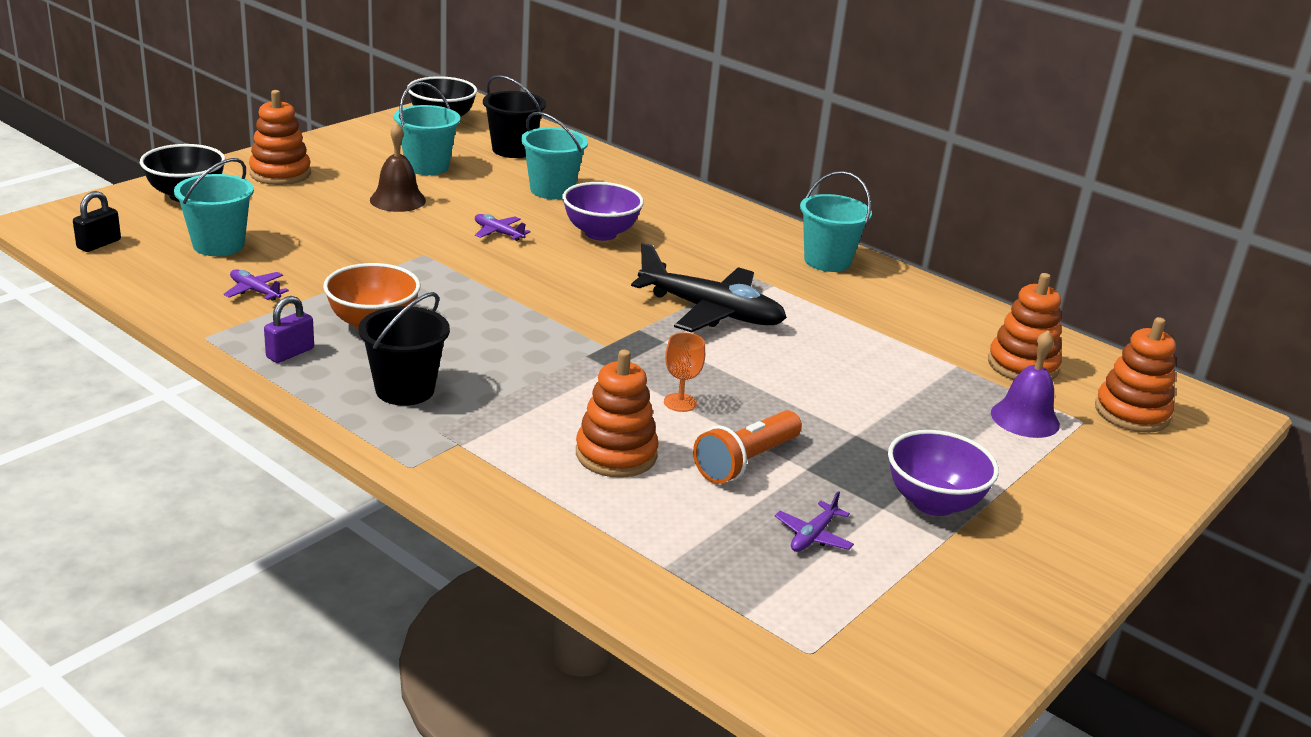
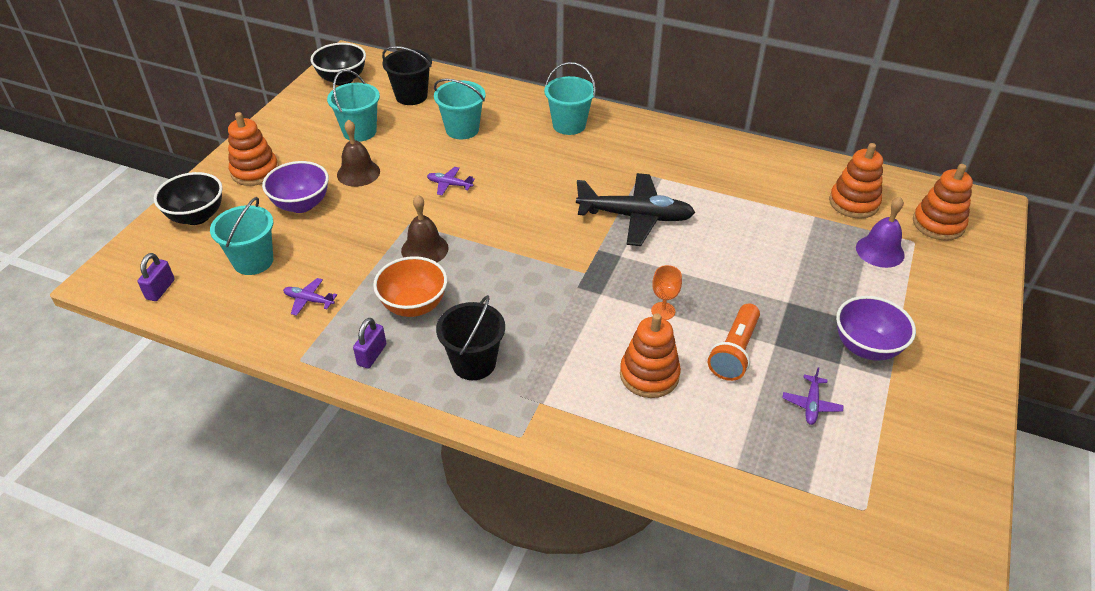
camera: 15 degrees left, 15 degrees up
(99, 244) = (160, 289): black padlock -> purple padlock
(424, 280) = (424, 249): none -> brown bell
(600, 233) = (520, 163): purple bowl -> purple bowl (301, 204)
(827, 261) = (683, 143): turquoise bucket -> turquoise bucket (569, 125)

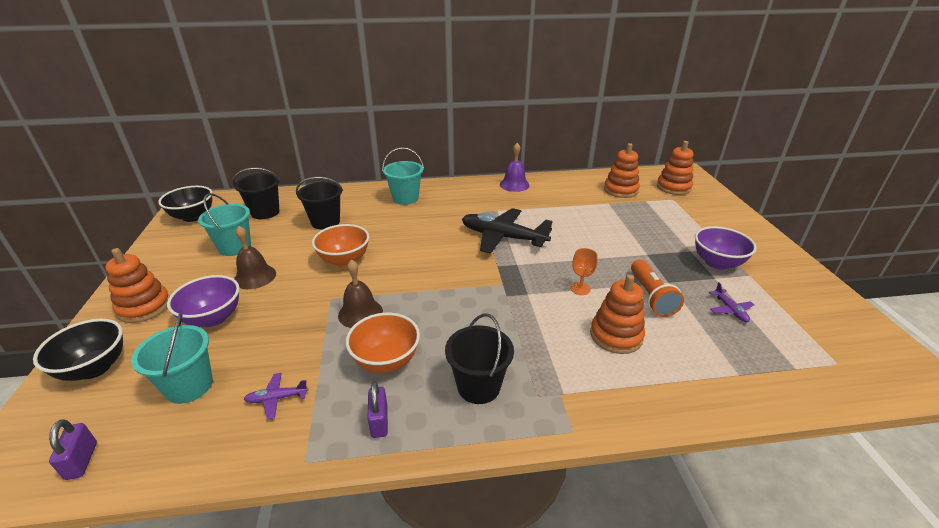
camera: 30 degrees left, 10 degrees down
(449, 184) = (344, 260): purple plane -> orange bowl
(462, 129) = (325, 222): turquoise bucket -> black bucket
(635, 217) = (503, 237): black plane -> black plane turned 135 degrees counterclockwise
(880, 251) = (662, 209): purple bell -> purple bell (514, 185)

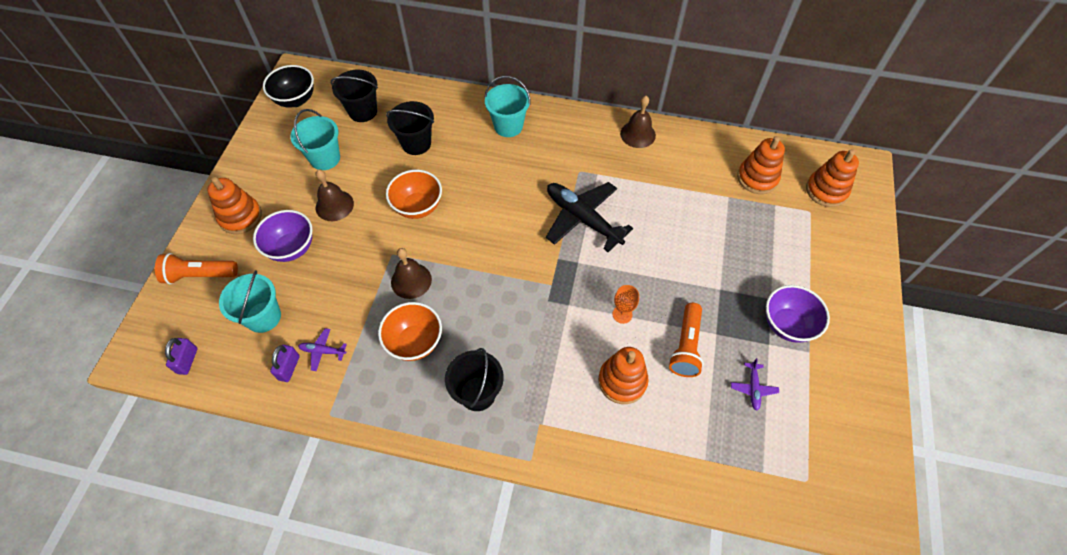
camera: 20 degrees right, 25 degrees up
(94, 368) = (200, 275): black bowl -> orange flashlight
(379, 421) = (390, 399): purple padlock -> purple padlock (289, 368)
(514, 185) = (637, 134): purple bell -> brown bell

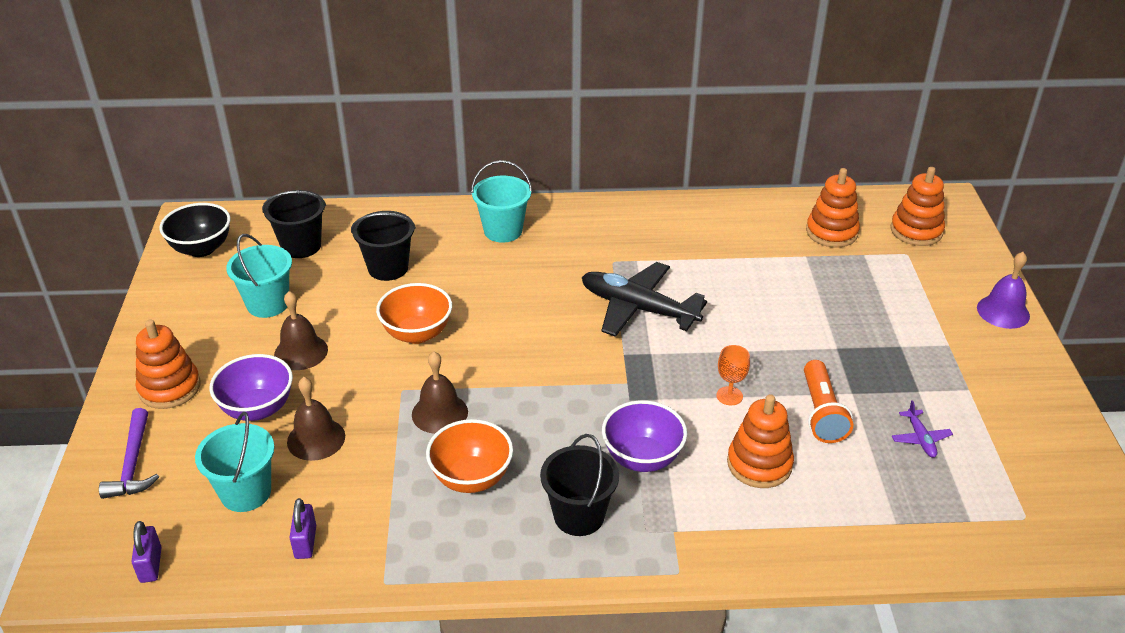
camera: 15 degrees left, 20 degrees down
(200, 275) = (133, 464): orange flashlight -> purple hammer
(323, 351) = (347, 514): purple plane -> none
(637, 134) = (670, 213): brown bell -> brown bell (316, 439)
(787, 325) = (931, 368): purple bowl -> purple bowl (642, 458)
(866, 284) = (1003, 311): none -> purple bell

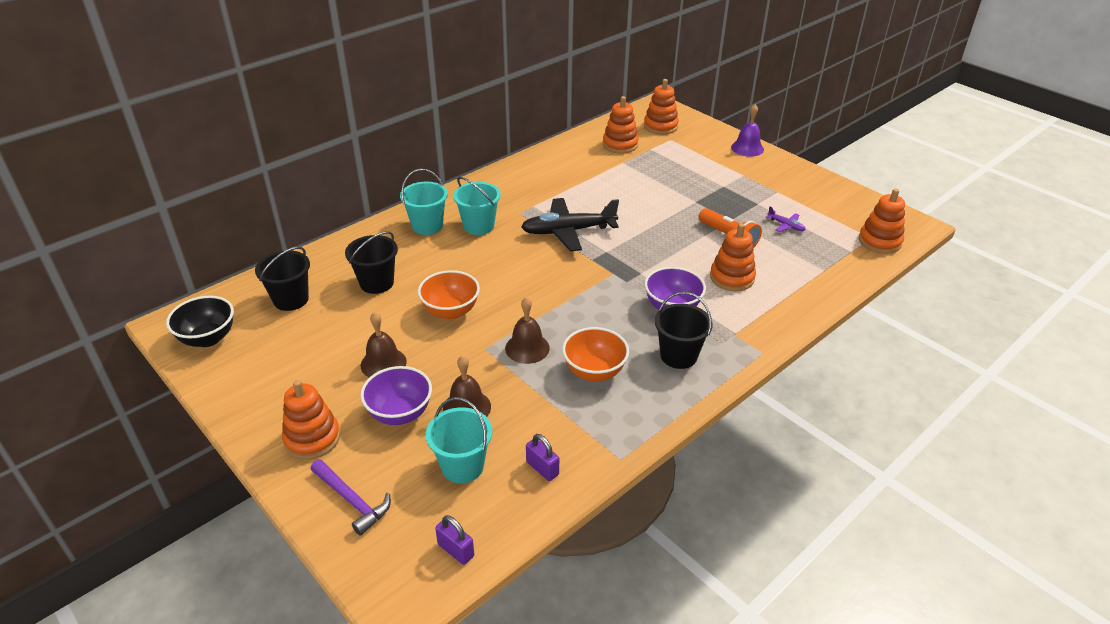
camera: 40 degrees left, 0 degrees up
(268, 304) = (316, 347): turquoise bucket -> turquoise bucket (478, 226)
(729, 396) = (674, 252): orange goblet -> none
(1033, 531) = (879, 241): none -> orange stacking toy

